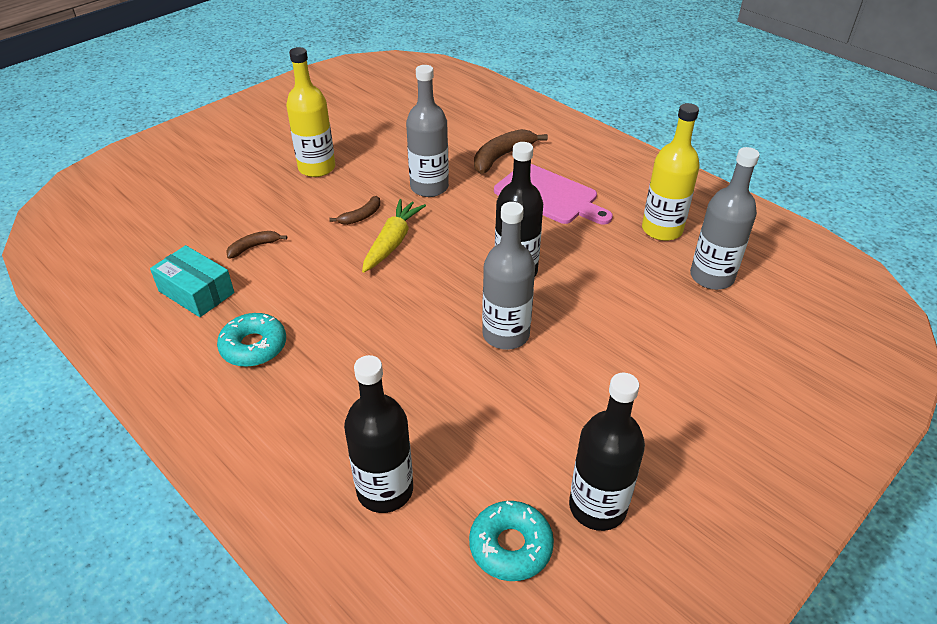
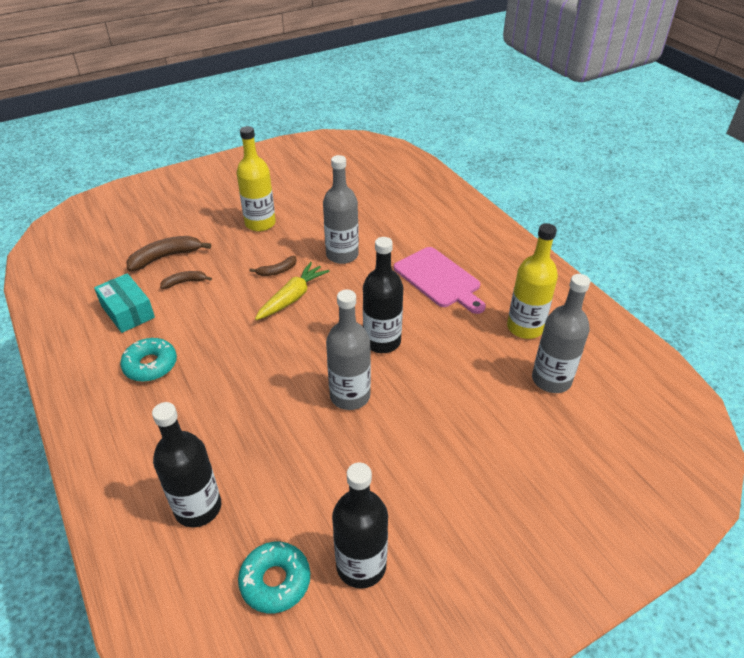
camera: 15 degrees right, 0 degrees up
(502, 157) = (414, 238): brown banana -> brown banana (166, 257)

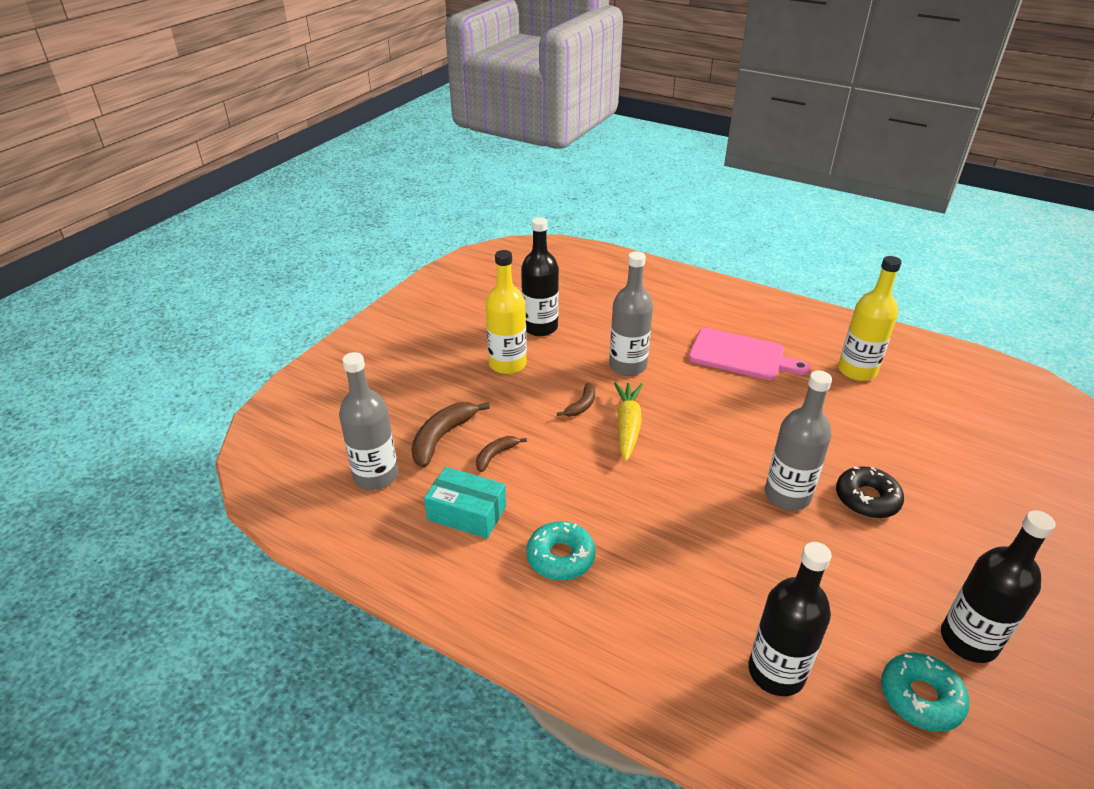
camera: 30 degrees left, 5 degrees down
(382, 341) = (757, 433): black bottle -> black bottle (540, 327)
(409, 427) = (867, 499): none -> black donut
(551, 380) = (925, 407): grey bottle -> grey bottle (376, 476)

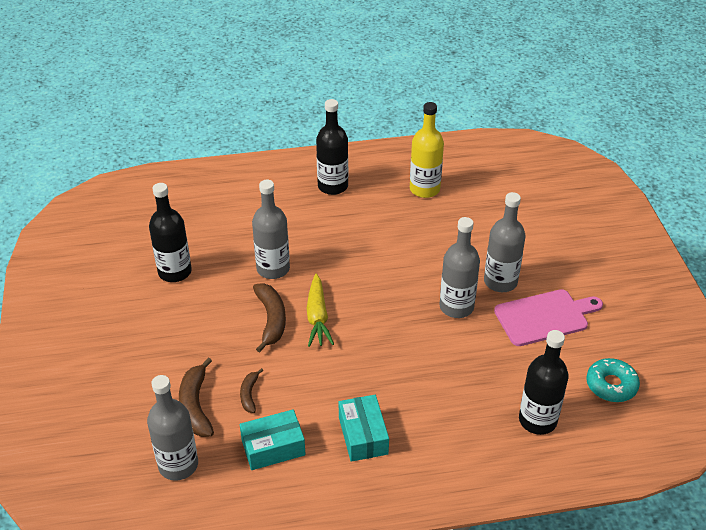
camera: 40 degrees left, 5 degrees up
(507, 364) = (182, 318): yellow bottle -> none
(560, 557) = (363, 435): turquoise donut -> turquoise box
(581, 405) = (271, 320): brown banana -> brown banana, size x1.74
(627, 426) = (317, 317): yellow carrot -> yellow carrot turned 150 degrees counterclockwise
(741, 355) = (343, 217): pink cutting board -> pink cutting board (544, 317)
(867, 499) = (500, 282): black donut -> grey bottle
(968, 640) = (609, 338): black bottle -> black bottle (333, 186)

